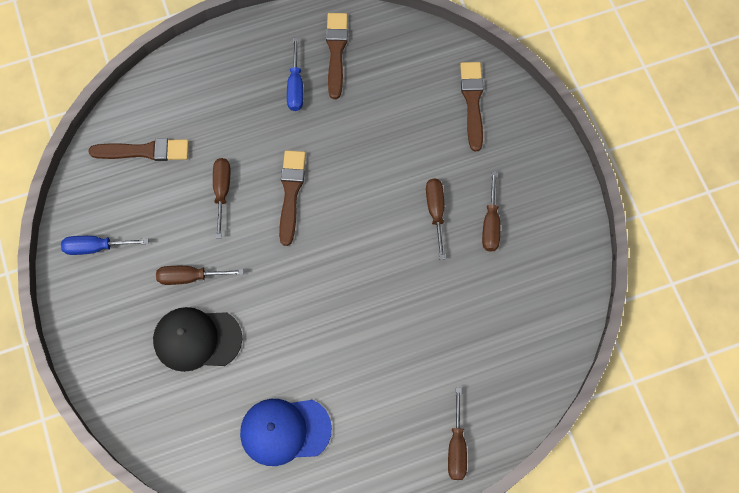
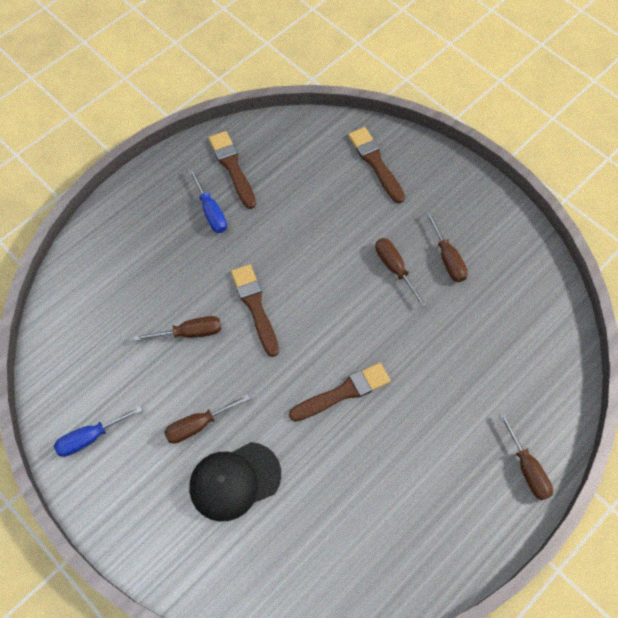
camera: 25 degrees left, 5 degrees down
(144, 151) = (95, 327): brown brush -> brown brush (343, 392)
(222, 192) = (189, 333): brown screwdriver -> brown screwdriver turned 105 degrees clockwise
(285, 431) = (364, 529): blue cap -> none

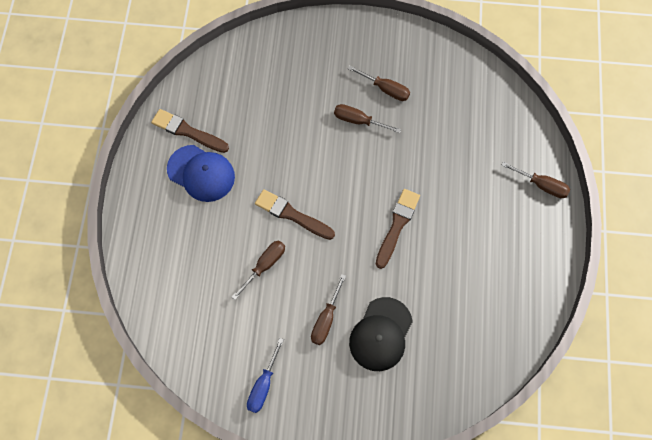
camera: 40 degrees left, 5 degrees up
(211, 211) = (201, 173): blue screwdriver -> blue cap
(375, 163) = (283, 57): brown brush -> none

